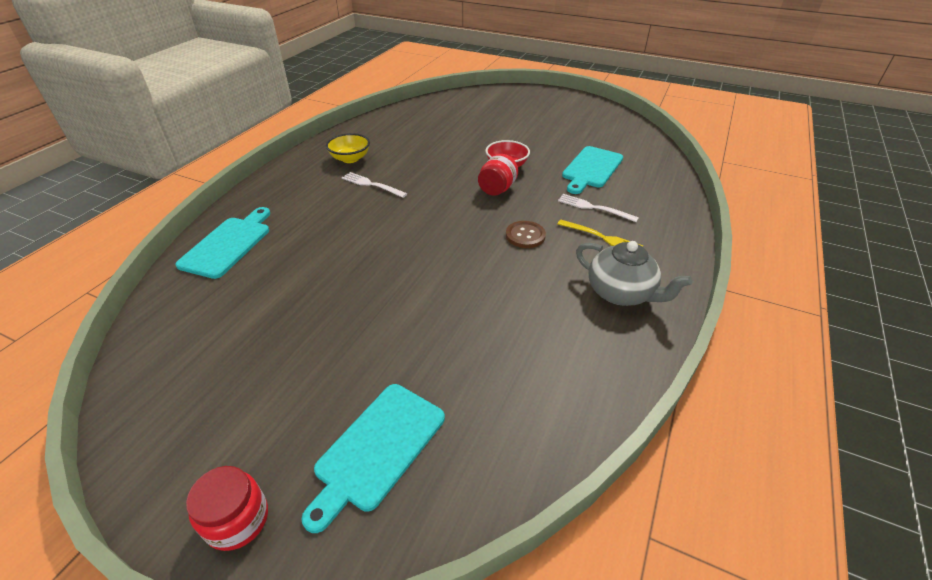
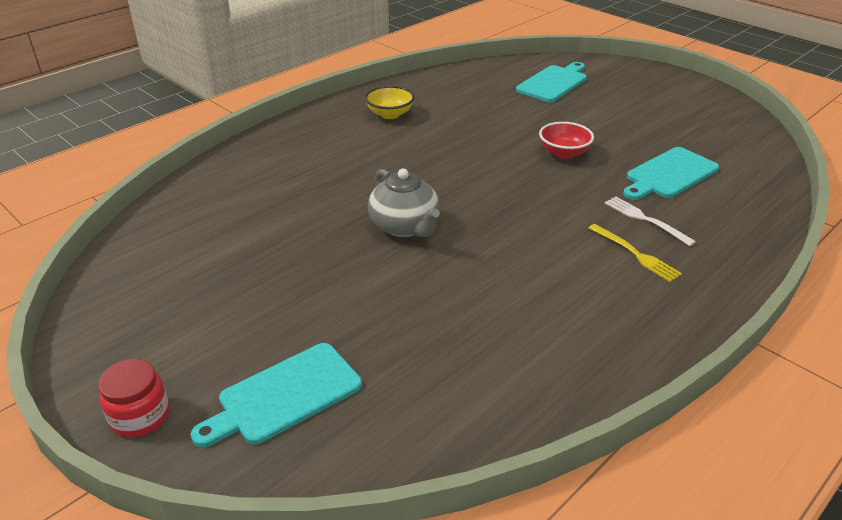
camera: 20 degrees right, 5 degrees down
(228, 244) = (231, 178): turquoise cutting board -> turquoise cutting board (554, 83)
(371, 185) = (399, 146): white fork -> none
(497, 189) = (538, 176): red jar -> none
(525, 235) = (543, 233): brown button -> none
(621, 293) = (622, 318): grey teapot -> grey teapot (405, 227)

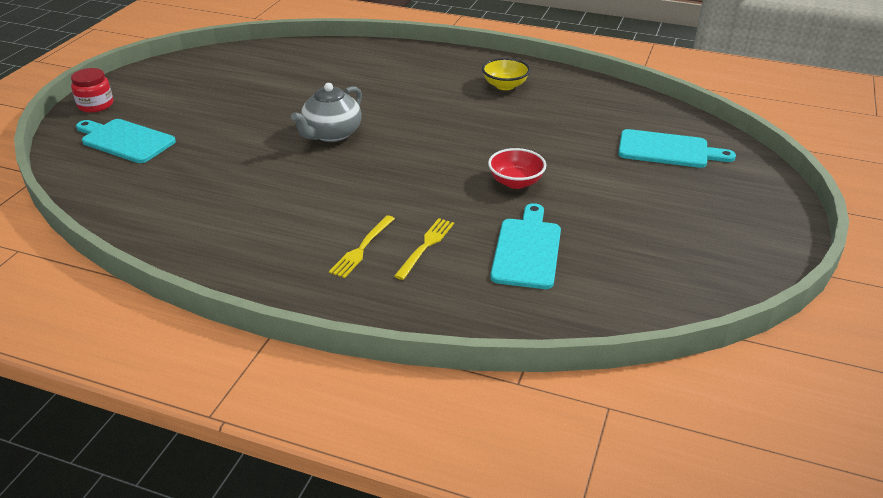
camera: 65 degrees right, 0 degrees up
(645, 219) = (426, 246): white fork -> yellow fork
(669, 174) = (527, 250): turquoise cutting board -> turquoise cutting board turned 75 degrees clockwise

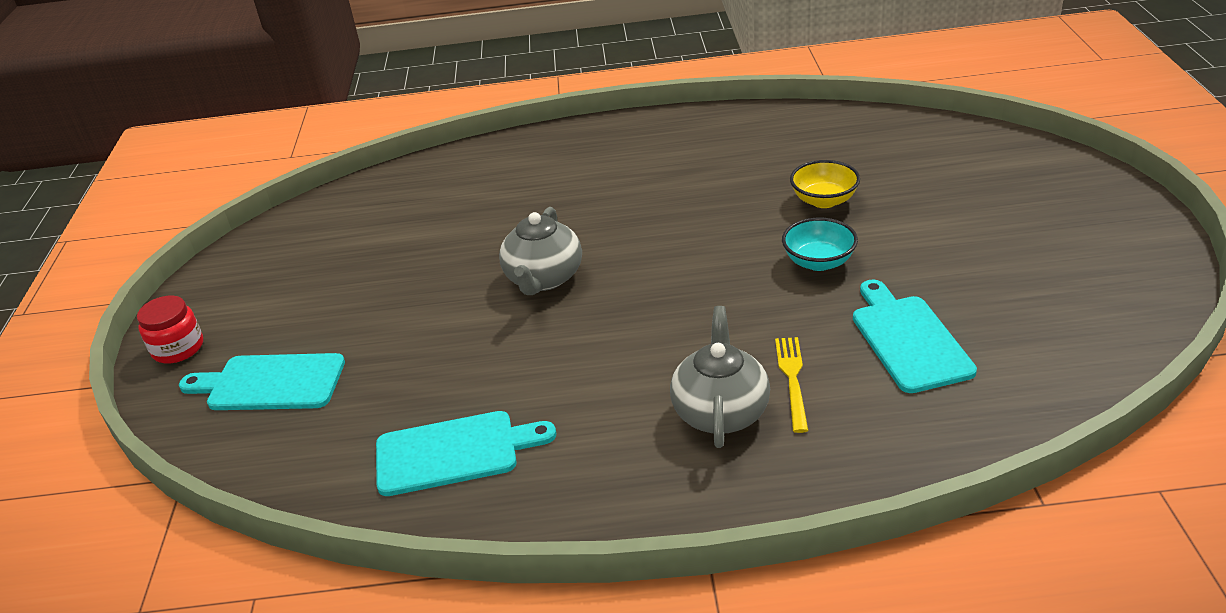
camera: 20 degrees left, 0 degrees up
(362, 248) = (720, 411): yellow fork -> grey teapot
(505, 85) = (695, 148): yellow bowl -> yellow bowl (824, 200)
(516, 182) = (818, 262): red bowl -> turquoise bowl
(668, 150) = (943, 166): turquoise cutting board -> turquoise cutting board (454, 452)

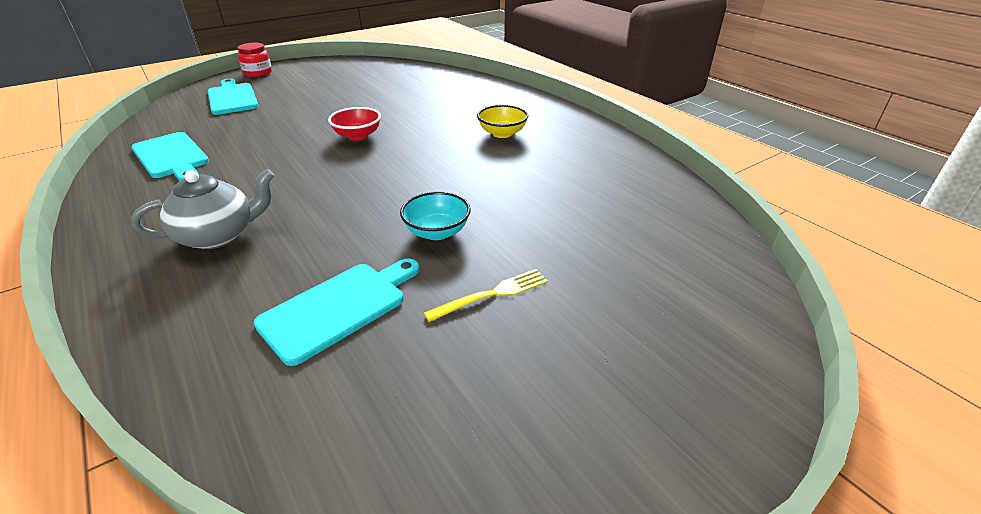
camera: 55 degrees right, 0 degrees up
(543, 278) = (358, 136): grey teapot -> red bowl
(792, 379) = (265, 258): yellow fork -> yellow fork (492, 294)
(824, 200) = (533, 213): yellow bowl -> yellow bowl (502, 133)

